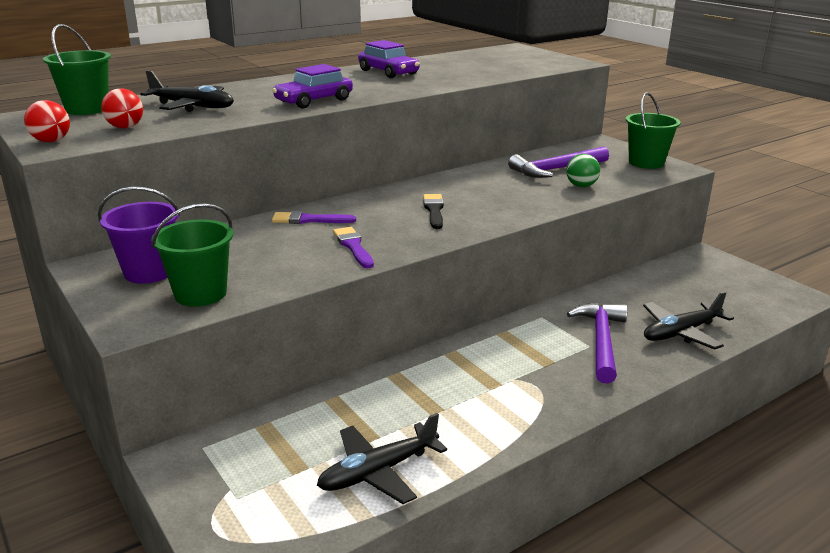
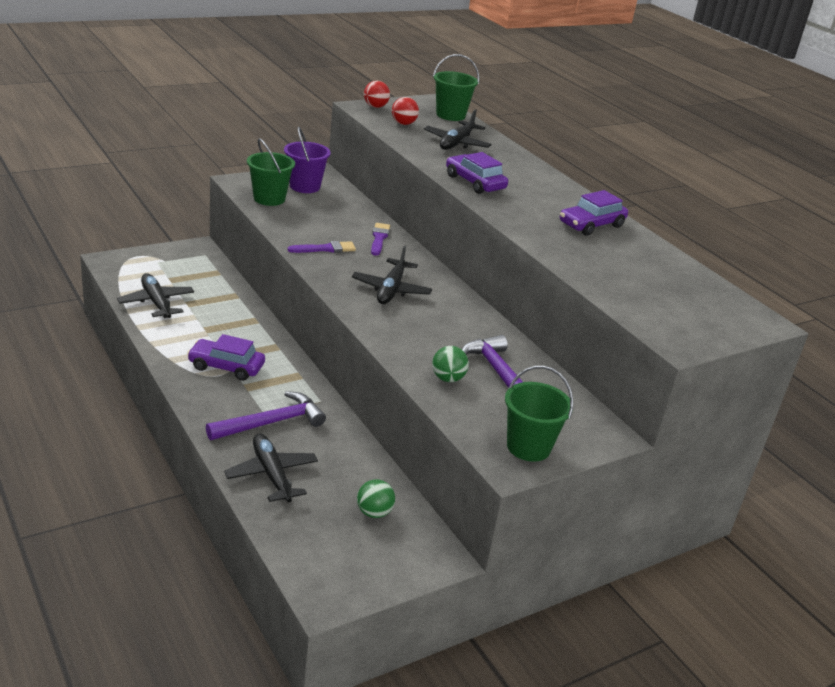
camera: 90 degrees right, 5 degrees up
(434, 210) = (391, 289): black brush -> black plane
(515, 383) = (226, 367): none -> purple car
(601, 341) = (271, 422): purple hammer -> purple hammer turned 45 degrees counterclockwise
(682, 282) = (374, 512): none -> green ball

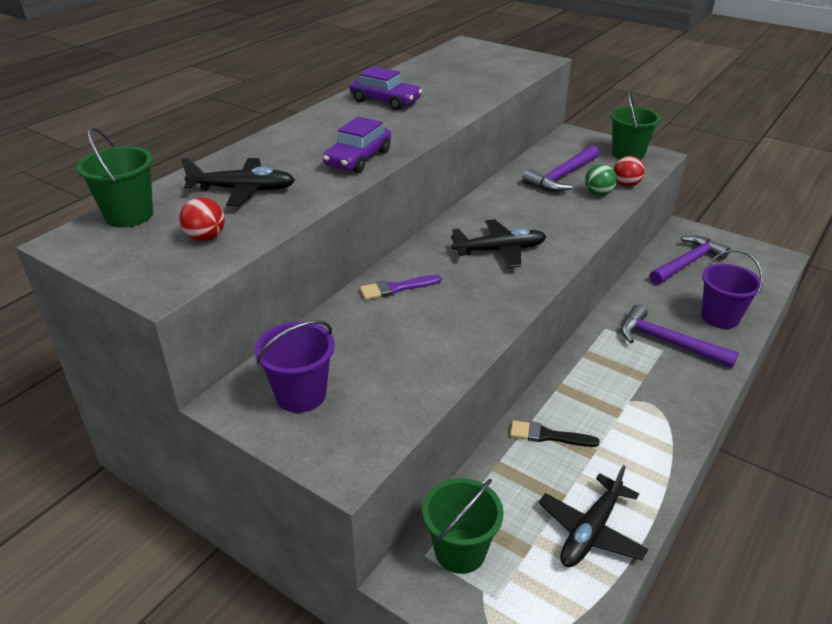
camera: 110 degrees left, 5 degrees up
(226, 367) = (632, 405): purple car -> none
(238, 322) = (548, 436): none -> black brush
(269, 199) = (377, 409): green bucket -> green bucket (460, 551)
(272, 475) = (720, 317): black plane -> purple bucket
(325, 249) = (466, 313): purple brush -> none
(374, 512) = (687, 263): green ball -> purple hammer
(375, 106) = (147, 277): red ball -> red ball (626, 184)

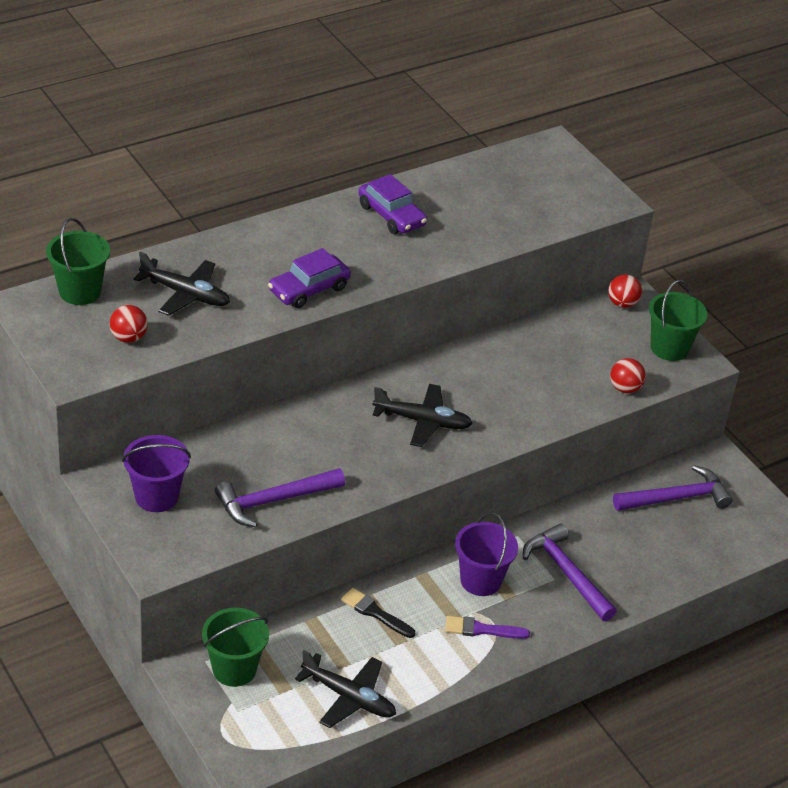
camera: 20 degrees right, 5 degrees up
(396, 288) = (297, 427): purple brush -> purple brush (481, 629)
(562, 177) = (565, 354): purple hammer -> purple hammer (274, 501)
(569, 139) = (622, 303): none -> red ball
(591, 530) = (348, 697): black plane -> black plane turned 120 degrees counterclockwise
(598, 193) = (583, 389): green ball -> none
(720, 317) = (647, 569): purple bucket -> purple bucket (481, 580)

